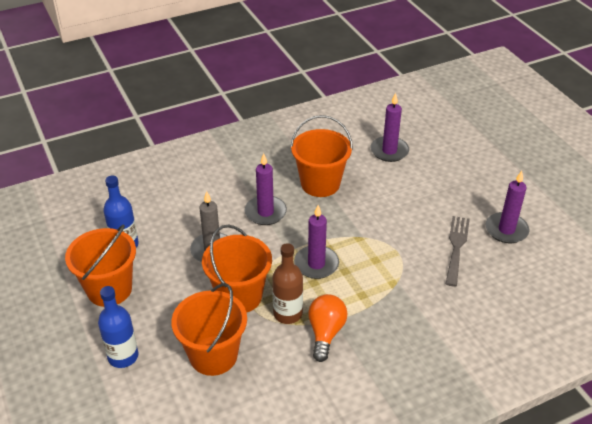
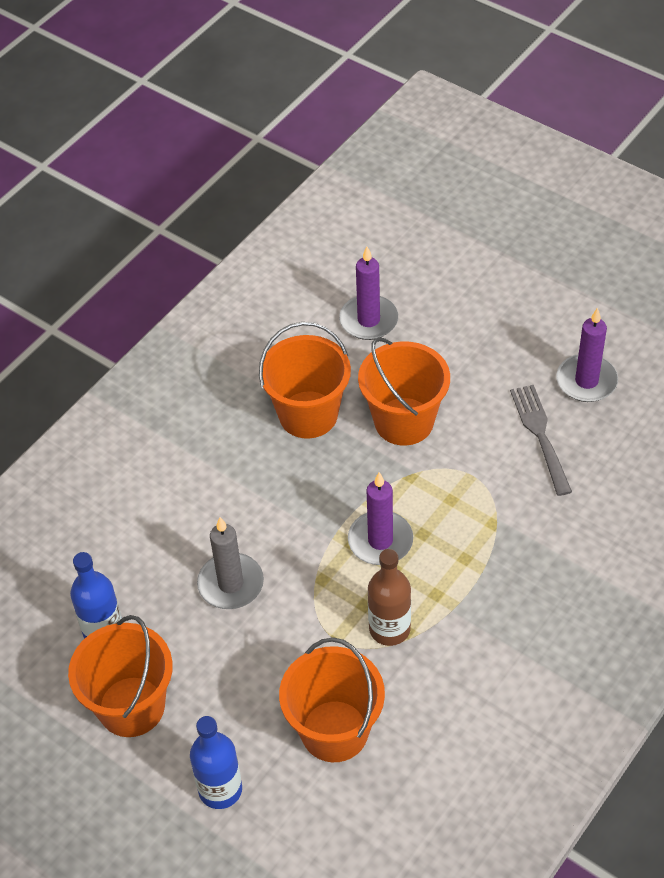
camera: 25 degrees left, 10 degrees up
(239, 296) = (312, 633): orange bucket -> orange bucket (404, 421)
(265, 212) = (263, 493): purple candle -> none
(326, 333) = (453, 632): orange light bulb -> none

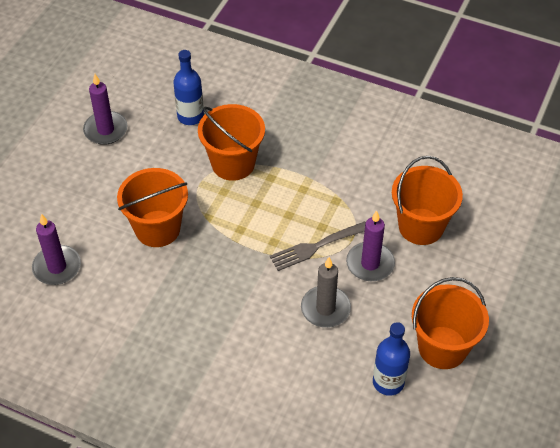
camera: 105 degrees left, 0 degrees up
(220, 789) = (484, 280): blue bottle -> blue bottle (190, 116)
(308, 414) = (160, 290): orange bucket -> orange bucket (233, 163)
(380, 541) = (267, 226): purple candle -> purple candle (370, 264)
(389, 629) = (336, 209): brown bottle -> none
(540, 435) = (158, 150): grey fork -> grey fork (316, 247)

